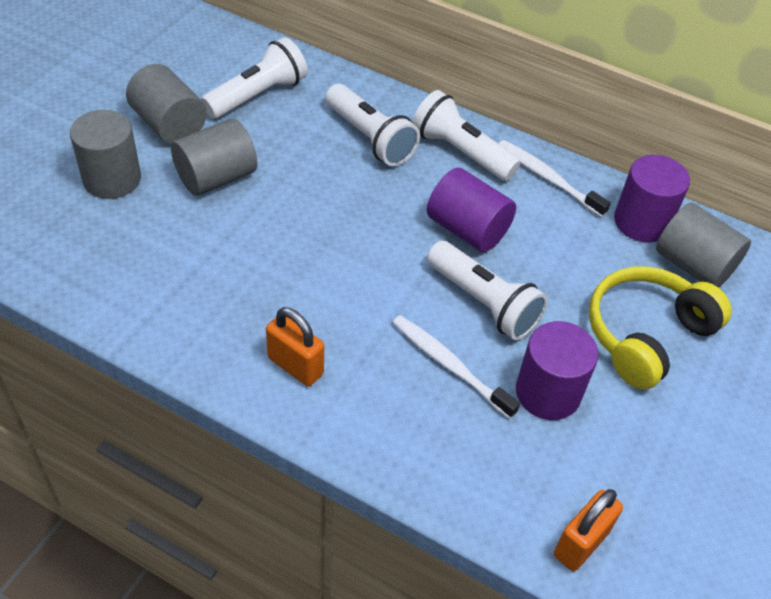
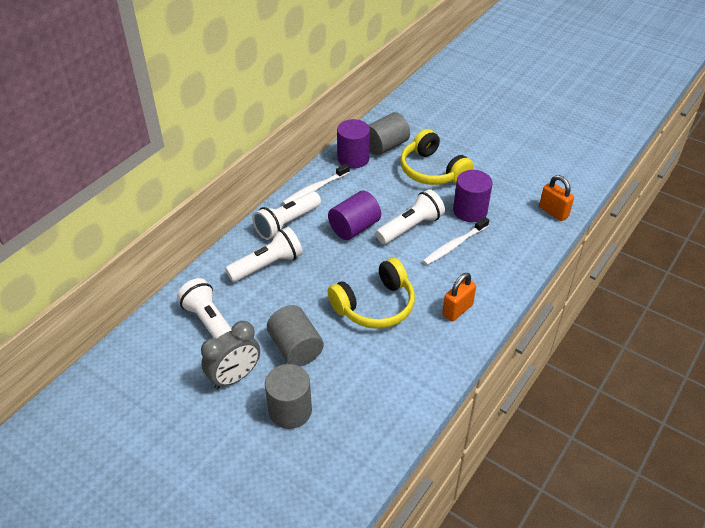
camera: 80 degrees left, 5 degrees down
(169, 125) = (235, 377): grey cylinder -> grey clock
(299, 259) = (375, 305): none -> yellow headphones

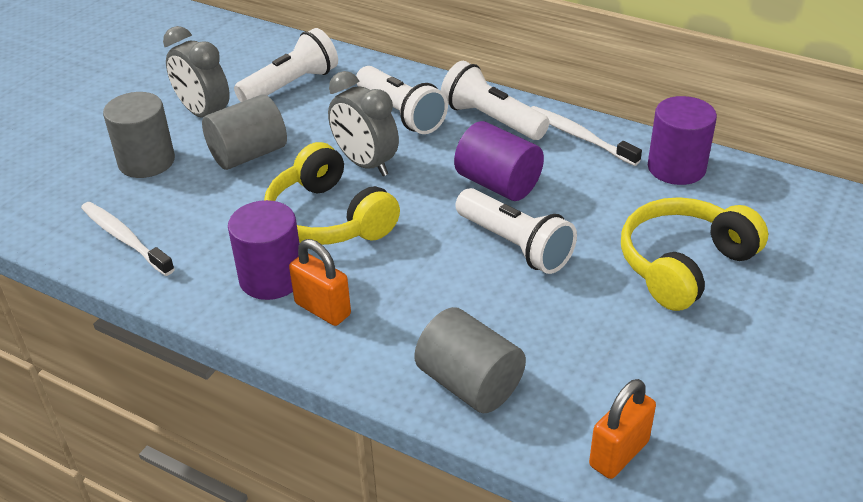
camera: 85 degrees right, 5 degrees down
(321, 286) = (365, 164): none -> grey clock
(385, 146) = (731, 202): grey cylinder -> grey cylinder (469, 383)
(454, 245) = (480, 301): white toothbrush -> white toothbrush (125, 238)
(470, 211) = (582, 320): purple cylinder -> purple cylinder (271, 278)

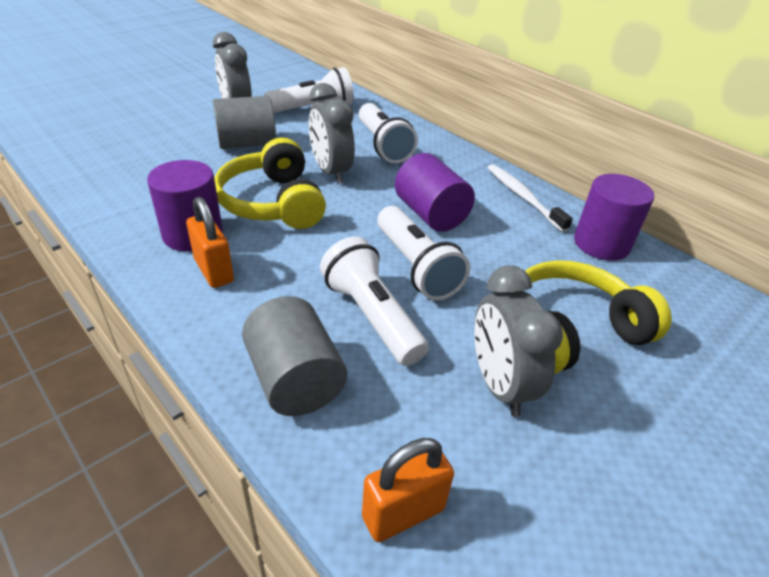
camera: 15 degrees right, 0 degrees up
(125, 238) = (109, 175): white toothbrush -> none
(146, 161) = (171, 130): grey cylinder -> none
(491, 119) = (454, 167): white flashlight -> white flashlight (372, 316)
(644, 332) = (499, 385): none -> grey clock

